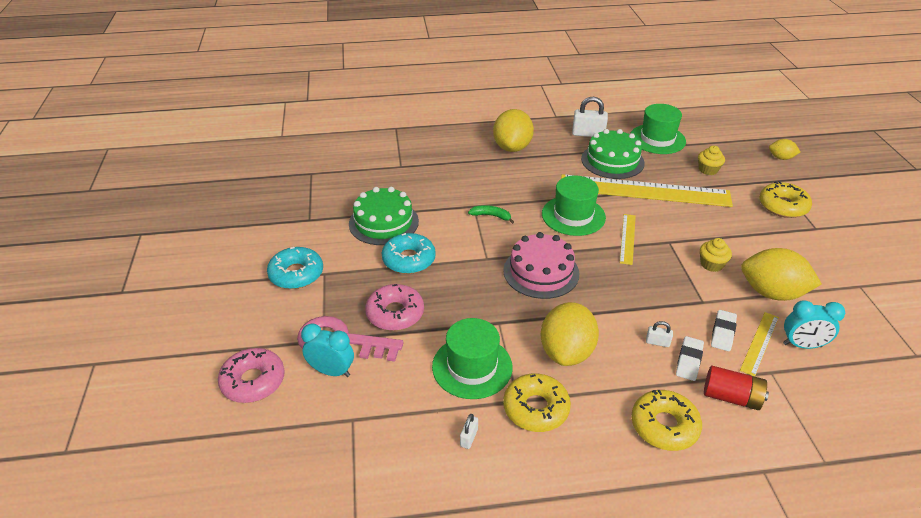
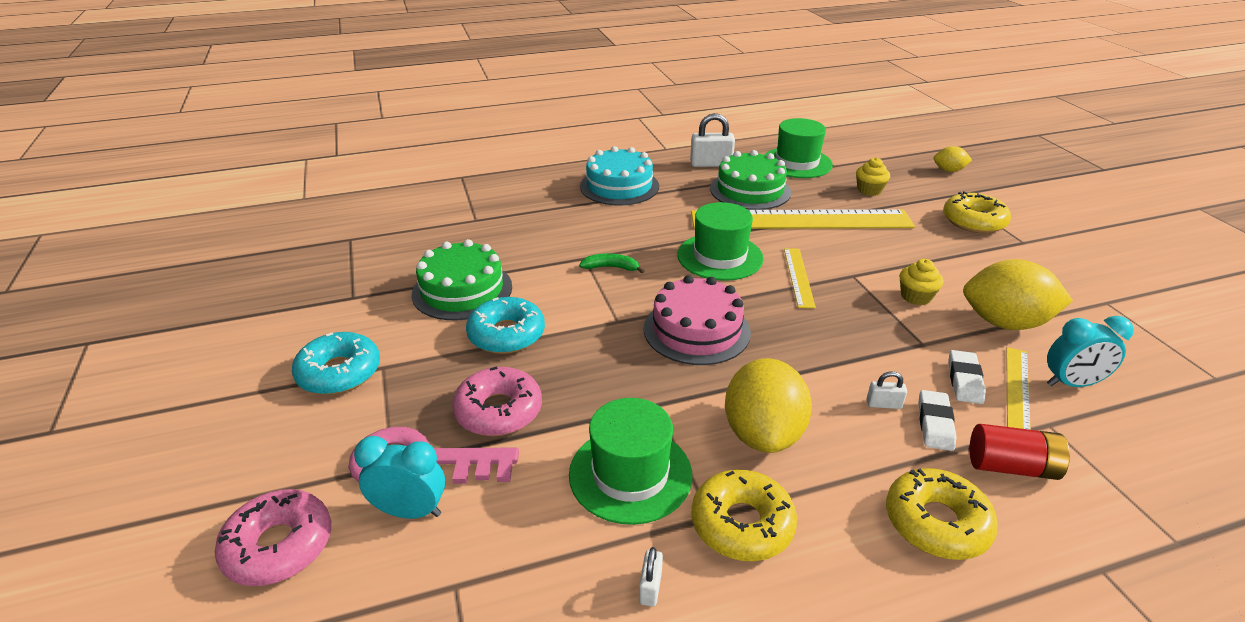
camera: 10 degrees left, 5 degrees down
(512, 147) = (619, 186): yellow lemon -> turquoise cake

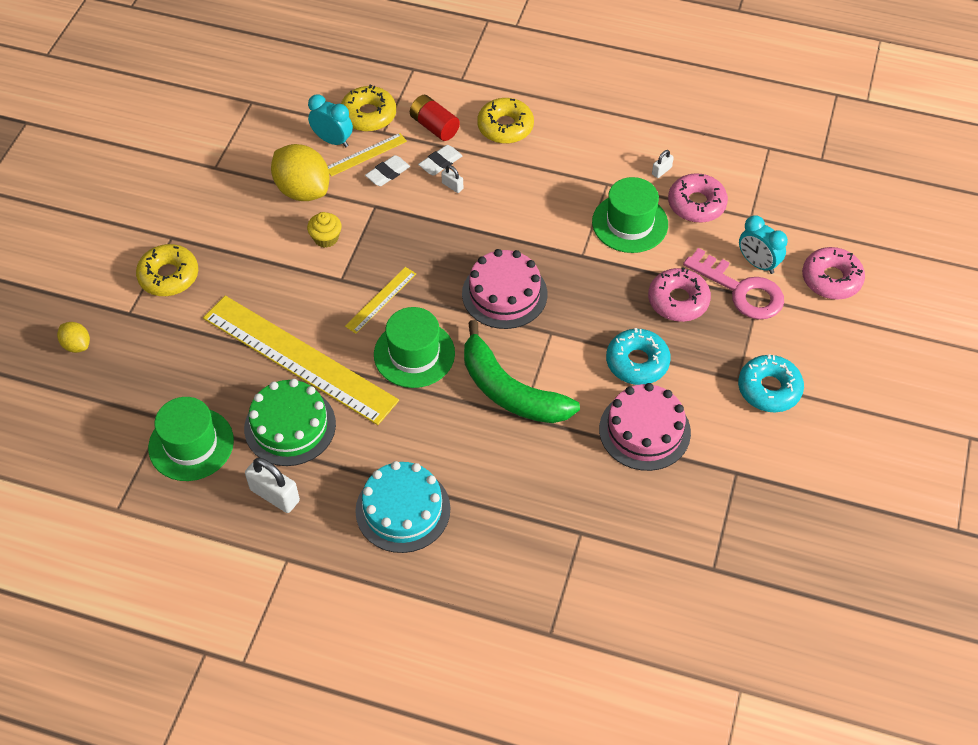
camera: 145 degrees left, 20 degrees up
(462, 290) = (644, 430): green cake -> pink cake
(555, 558) = (696, 204): none -> pink donut
(611, 267) = (510, 391): green banana -> green banana, size x2.44
(742, 524) = (596, 172): yellow donut -> yellow donut (368, 115)
(763, 434) = (538, 206): yellow lemon -> none
(869, 190) = (188, 362): yellow cupcake -> none

